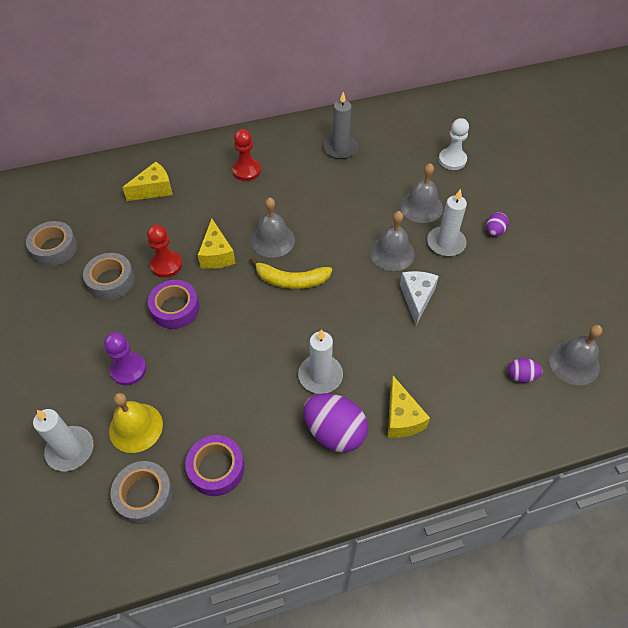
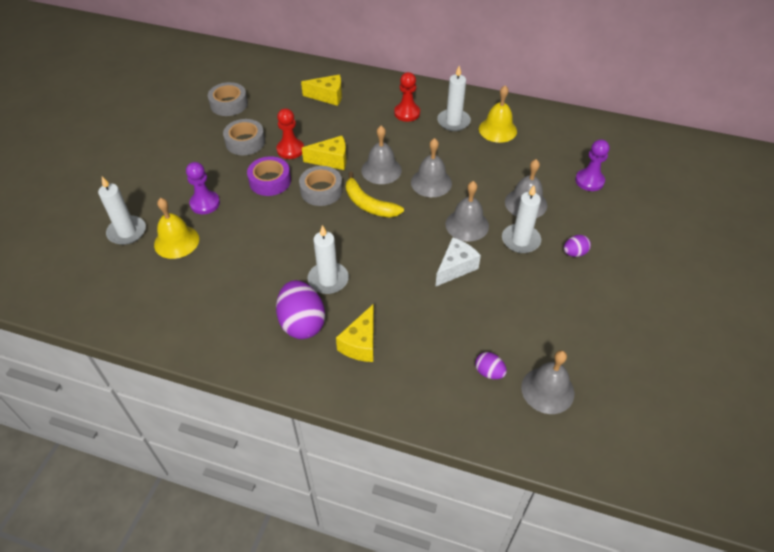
camera: 35 degrees right, 5 degrees down
(144, 495) = (143, 286): grey tape -> grey tape (321, 190)
(216, 468) = (201, 297): purple tape -> none
(217, 254) = (331, 160): yellow cheese -> yellow cheese turned 120 degrees counterclockwise
(296, 159) = (453, 122): none -> white candle
(328, 229) = (431, 182): none -> grey bell
(340, 148) = (497, 130): grey candle -> yellow bell
(452, 160) = (589, 181): white pawn -> purple pawn

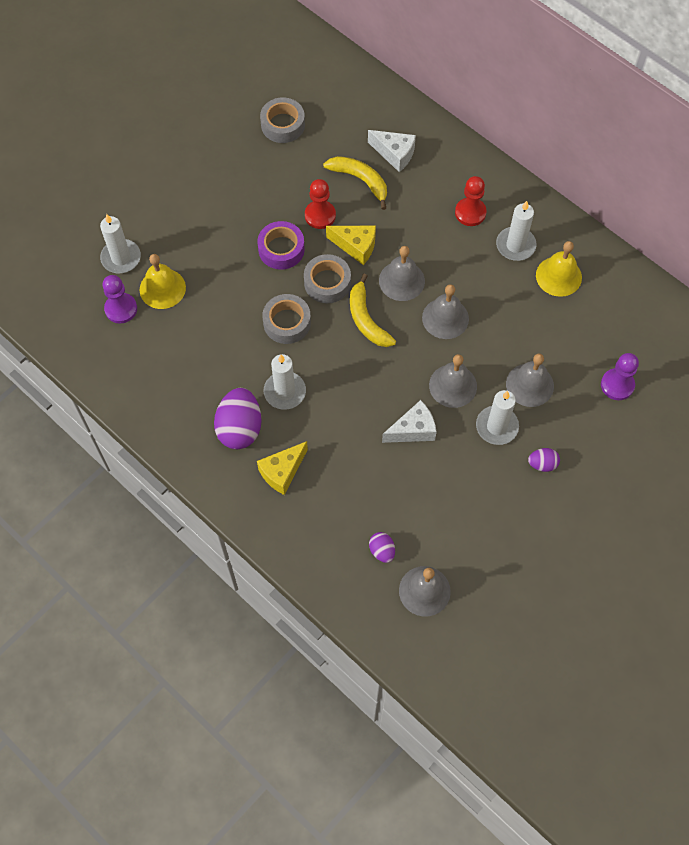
camera: 25 degrees right, 15 degrees up
(205, 203) = (206, 252): purple pawn -> purple pawn (121, 309)
(245, 142) = (278, 186): grey tape -> grey tape (287, 322)
(310, 119) = (360, 180): none -> yellow banana
(328, 96) = (395, 154): yellow cheese -> white cheese

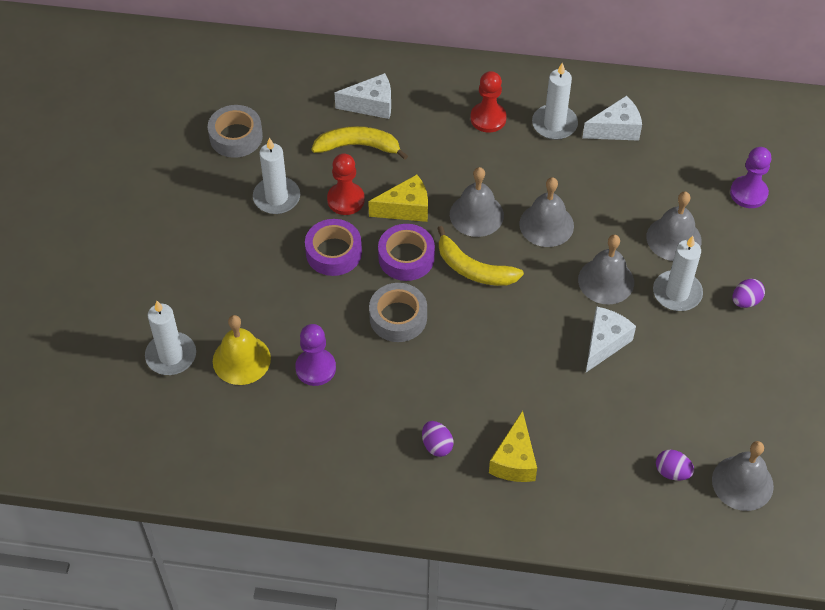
camera: 35 degrees left, 10 degrees down
(121, 309) = (213, 405): purple pawn -> purple pawn (315, 368)
(240, 428) = (437, 445): purple egg -> purple egg, size x0.50
(285, 392) = (452, 383): white candle -> white candle (276, 197)
(327, 283) = (406, 257): grey tape -> purple tape
(558, 276) = (616, 129): yellow bell -> white cheese

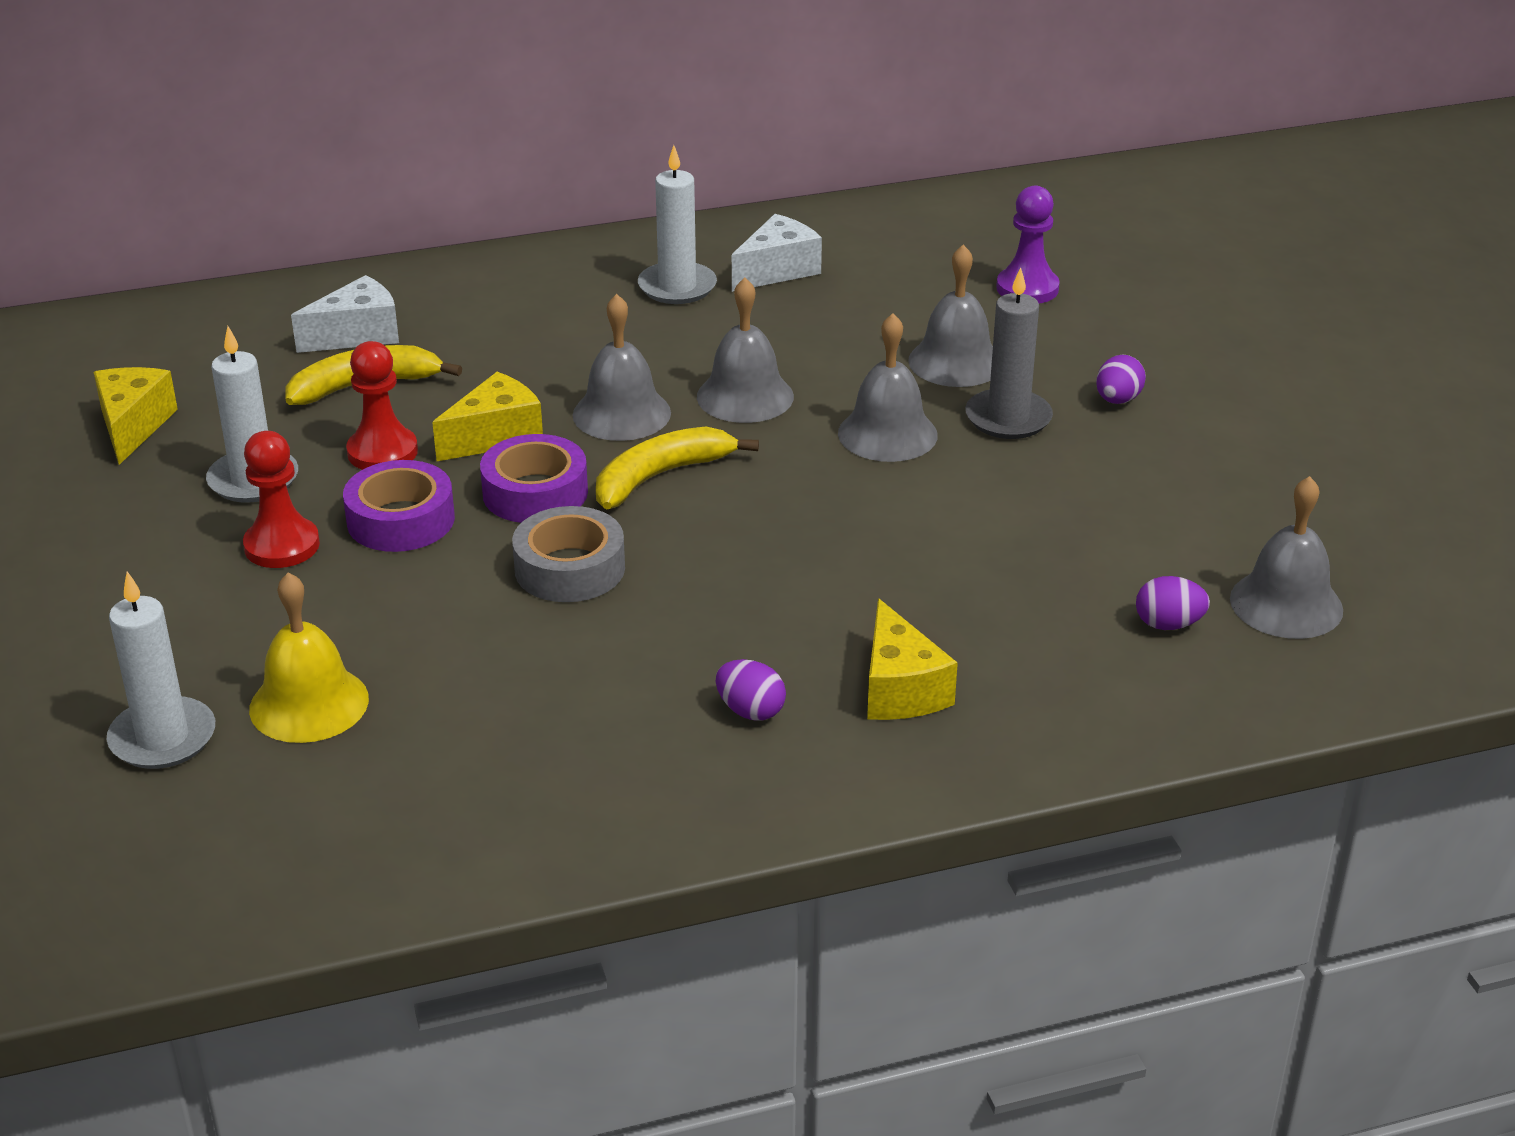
camera: 25 degrees left, 20 degrees down
(236, 137) = (133, 426): grey tape -> yellow cheese
(315, 368) = (460, 675): purple pawn -> none
(473, 269) = (660, 476): yellow banana -> yellow banana turned 135 degrees clockwise
(488, 118) = (566, 305): red pawn -> red pawn (282, 546)
(604, 343) = (940, 504): white cheese -> none
(677, 293) = (1008, 418): white candle -> grey candle

